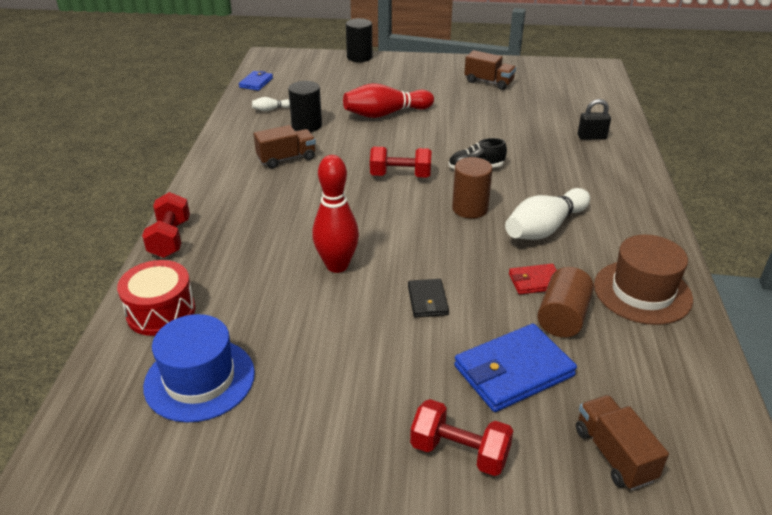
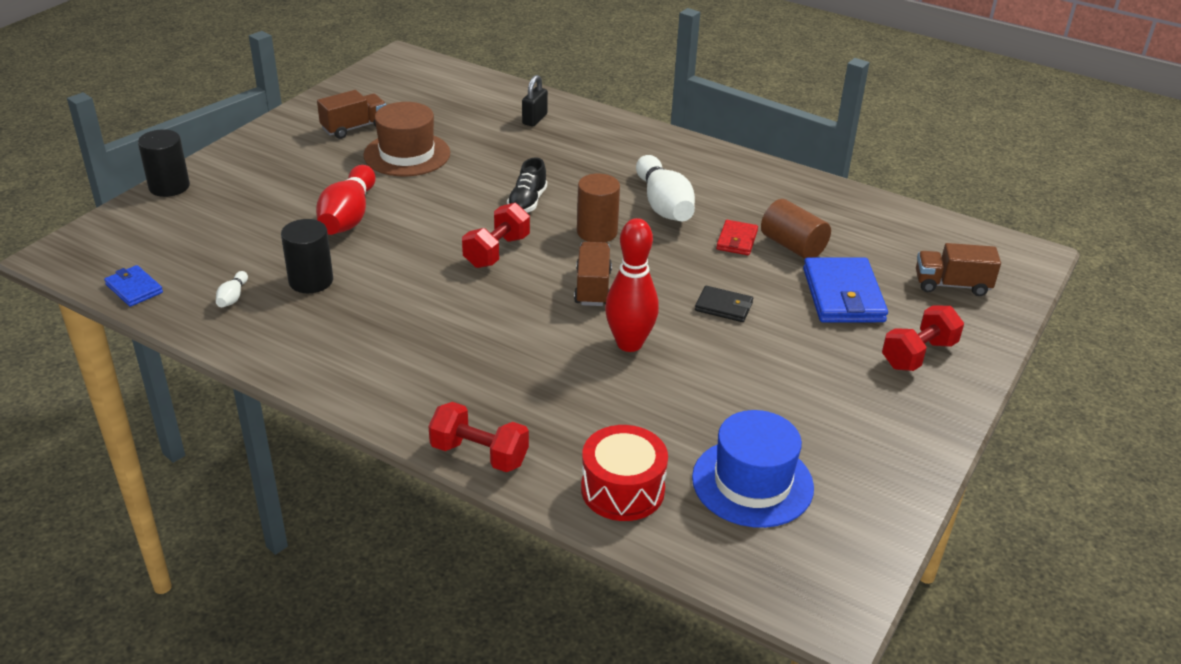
camera: 65 degrees left, 0 degrees up
(286, 158) = (378, 318): brown truck -> brown truck (593, 287)
(642, 292) = (786, 196): brown hat -> brown hat (407, 154)

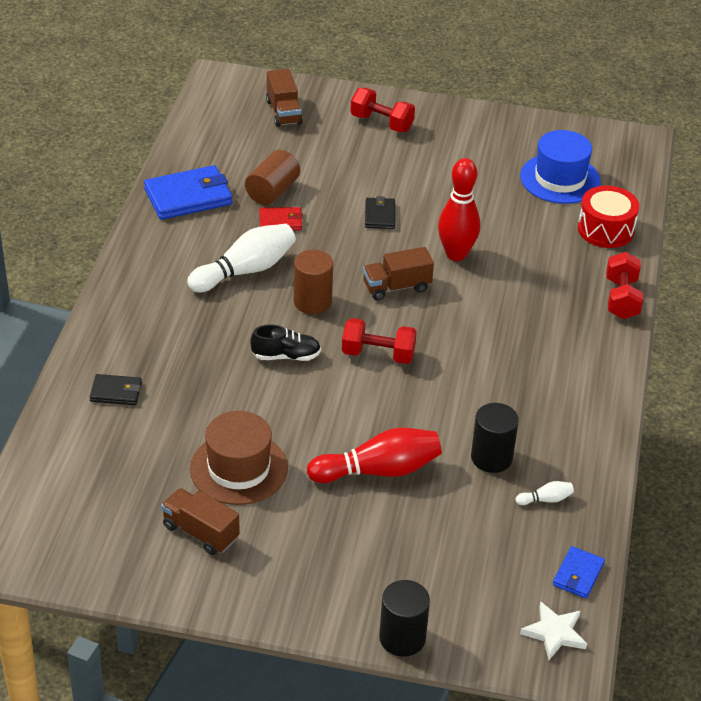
camera: 110 degrees left, 5 degrees up
(92, 257) = (554, 633): none -> white star
(534, 119) = (116, 392): black padlock -> black wallet
(843, 295) = (328, 160): blue wallet -> blue wallet (188, 197)

